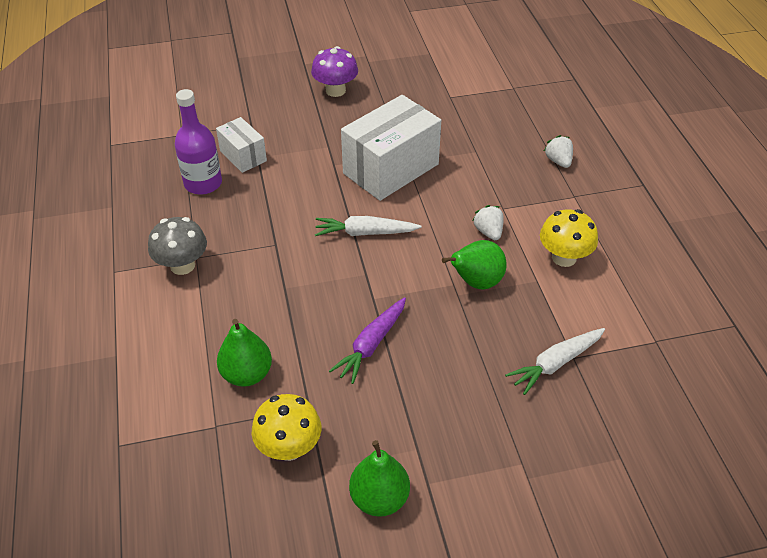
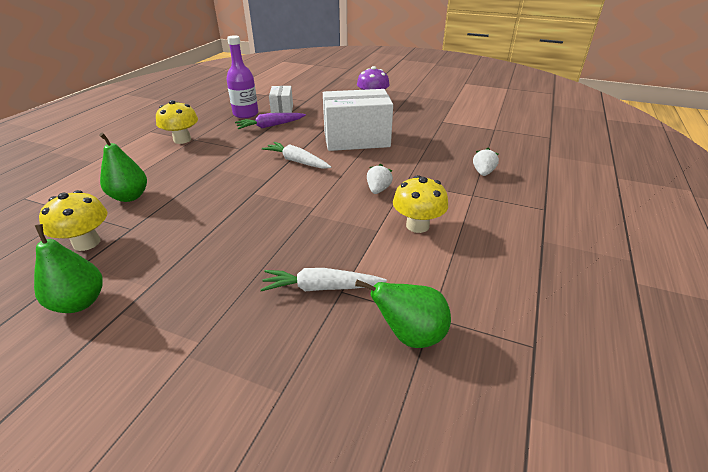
camera: 35 degrees right, 10 degrees down
(182, 265) = (182, 140): grey mushroom -> yellow mushroom
(371, 345) = (215, 215): purple carrot -> purple carrot (270, 126)
(476, 282) = (331, 212): green pear -> green pear (410, 335)

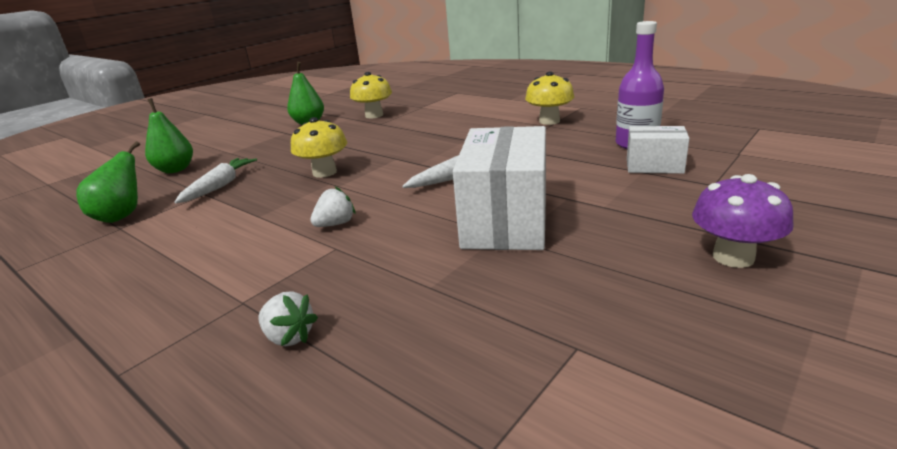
camera: 110 degrees right, 10 degrees down
(130, 197) = (432, 117): green pear -> green pear (175, 170)
(270, 126) = (583, 160): purple carrot -> none
(378, 190) = (335, 224): white strawberry -> white strawberry turned 75 degrees counterclockwise
(417, 225) = (235, 240): yellow mushroom -> yellow mushroom (324, 172)

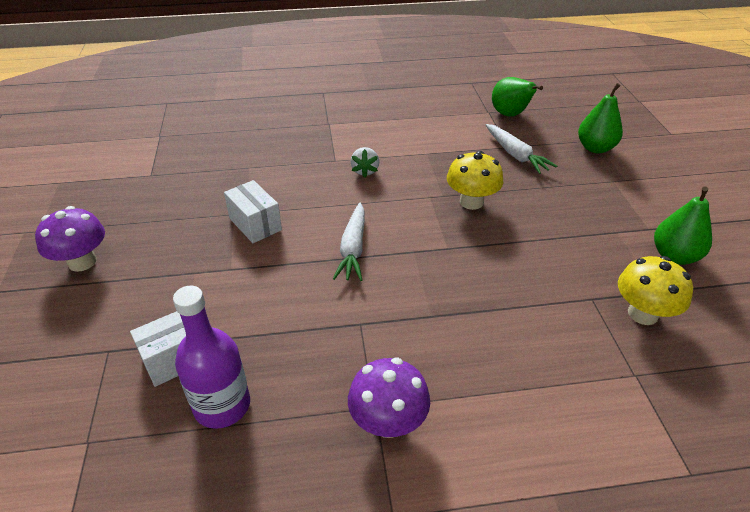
camera: 130 degrees right, 15 degrees up
(289, 337) = (280, 125): white strawberry -> none
(505, 221) = (255, 224): white box -> white box, size x0.53
(549, 121) = (388, 422): yellow mushroom -> purple mushroom

